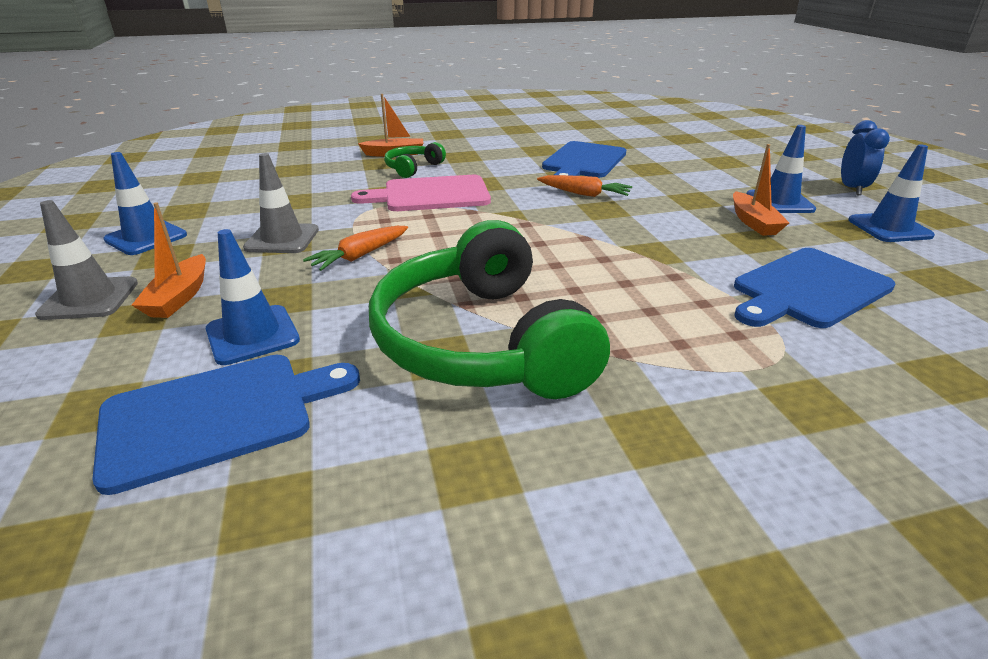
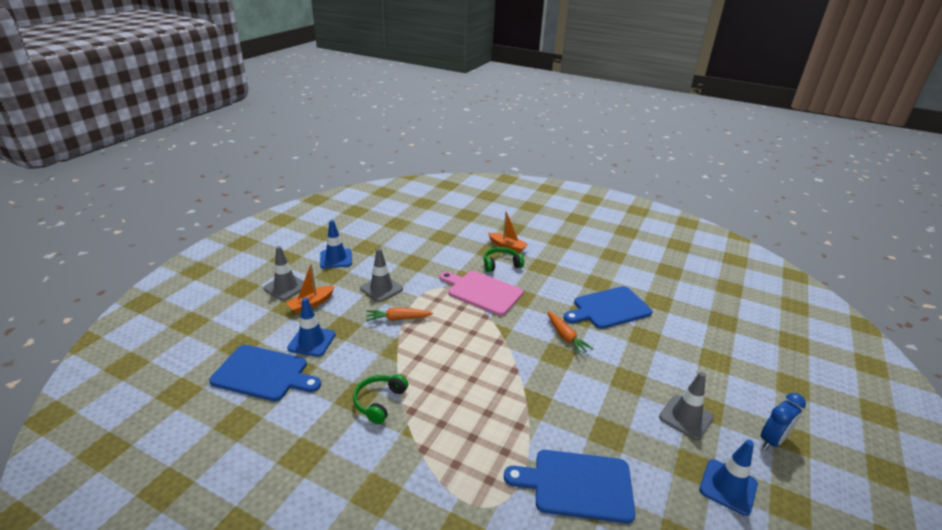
camera: 40 degrees right, 0 degrees up
(481, 342) = (379, 402): green headphones -> green headphones, size x0.45
(753, 222) = (635, 421): orange boat -> none
(779, 202) = (686, 417): blue traffic cone -> grey traffic cone

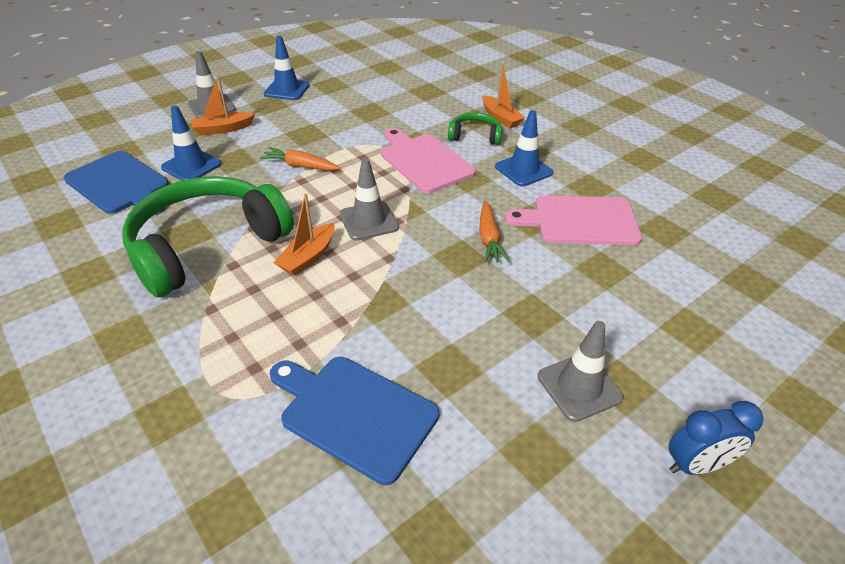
camera: 25 degrees right, 10 degrees up
(379, 402) = (207, 245): green headphones -> green headphones, size x2.24
(381, 289) = (309, 131): grey traffic cone -> grey traffic cone (369, 221)
(460, 387) = (308, 257): none -> orange boat
(609, 308) = (580, 221): blue cutting board -> pink cutting board
(728, 487) = (567, 498): blue traffic cone -> blue traffic cone (523, 170)

